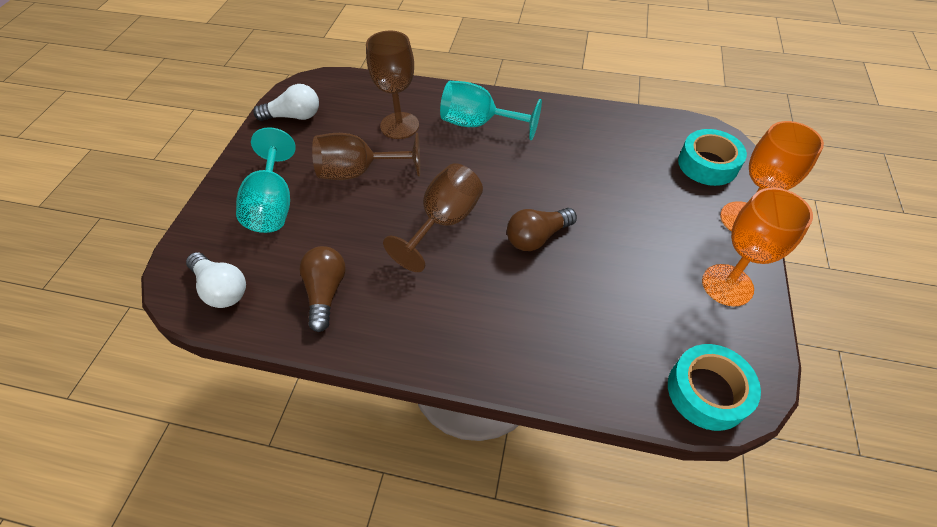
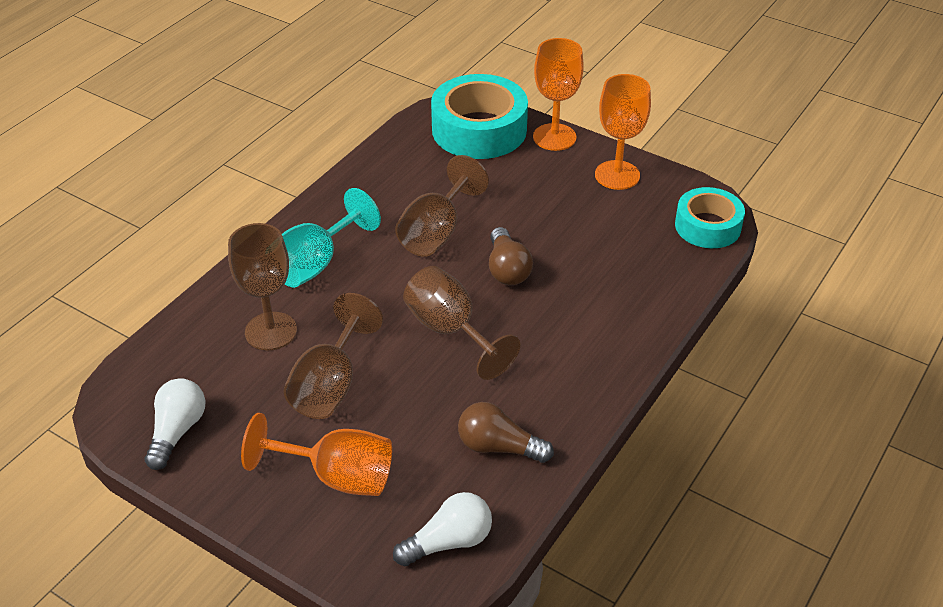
camera: 70 degrees left, 10 degrees down
(273, 204) = (337, 476): turquoise goblet -> orange goblet
(554, 178) = (436, 232): none -> brown goblet
(707, 164) = (479, 129): turquoise tape -> turquoise tape, size x1.59

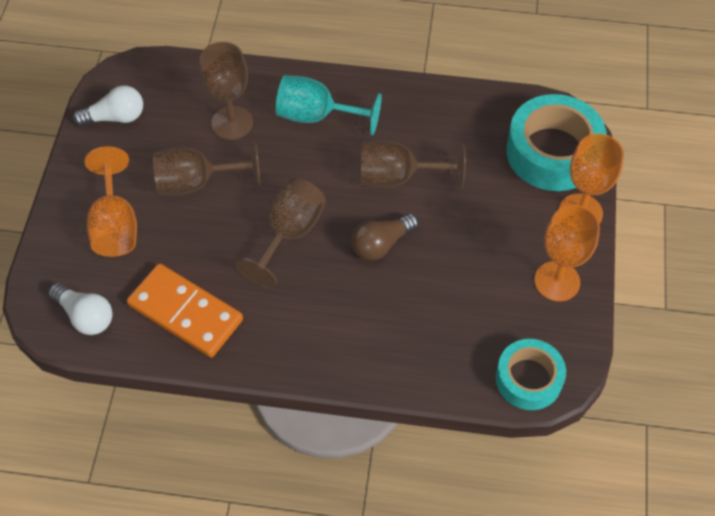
camera: 65 degrees right, 15 degrees up
(498, 447) = (185, 313): brown light bulb -> orange domino

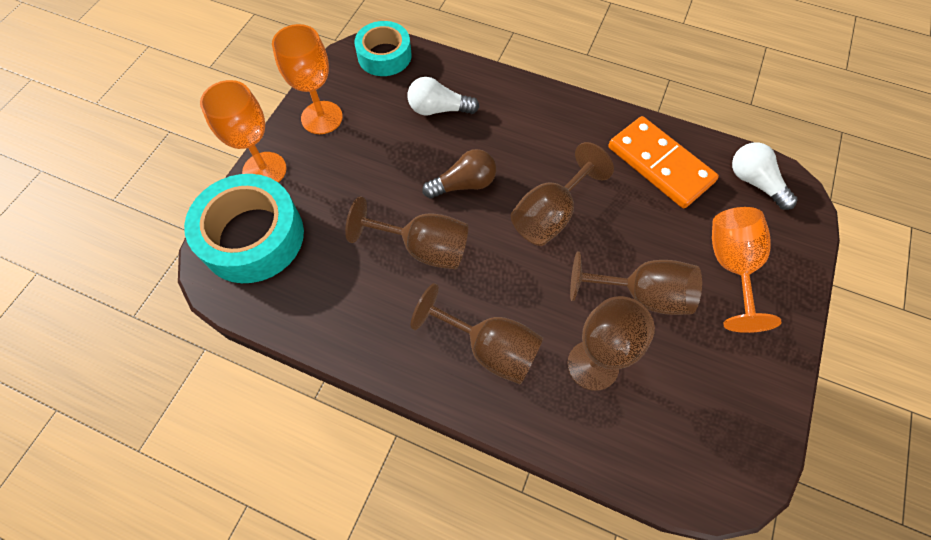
camera: 165 degrees left, 5 degrees up
(115, 117) = (739, 412): white light bulb -> white light bulb (438, 109)
(316, 116) = (489, 348): turquoise goblet -> brown goblet

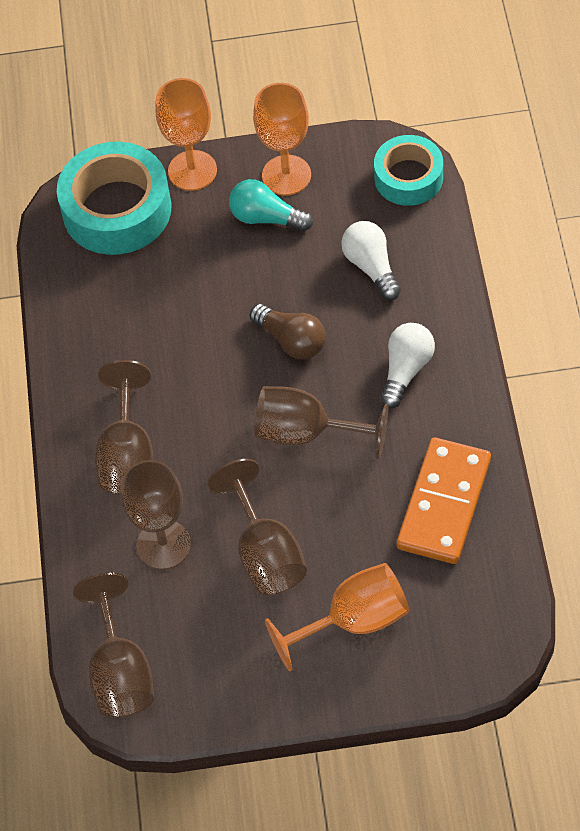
camera: 65 degrees right, 5 degrees down
(347, 147) = (266, 218): none -> turquoise light bulb
(423, 248) = (195, 347): brown goblet -> brown goblet (120, 672)
(754, 182) = (485, 605): white light bulb -> white light bulb (406, 370)

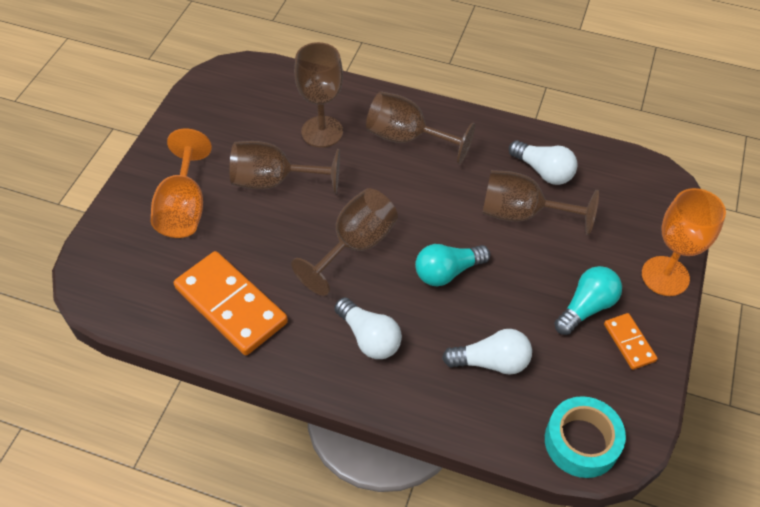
camera: 110 degrees right, 5 degrees down
(108, 310) = (543, 171): none -> white light bulb
(117, 209) = (644, 211): turquoise tape -> none
(120, 672) = (248, 80): brown goblet -> brown goblet (521, 214)
(286, 175) = (629, 342): orange goblet -> orange domino
(291, 340) = (447, 272): brown light bulb -> turquoise light bulb

